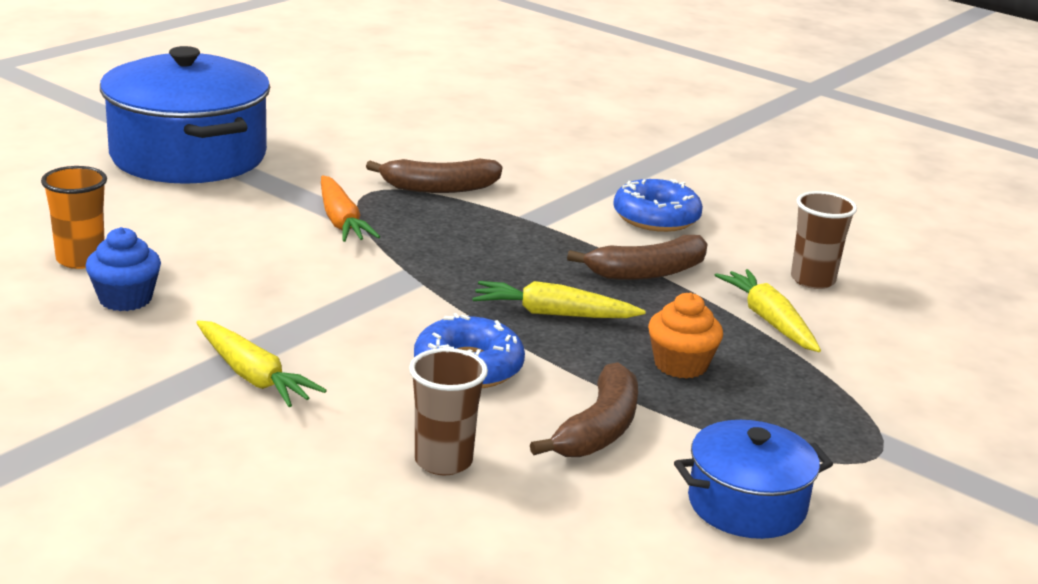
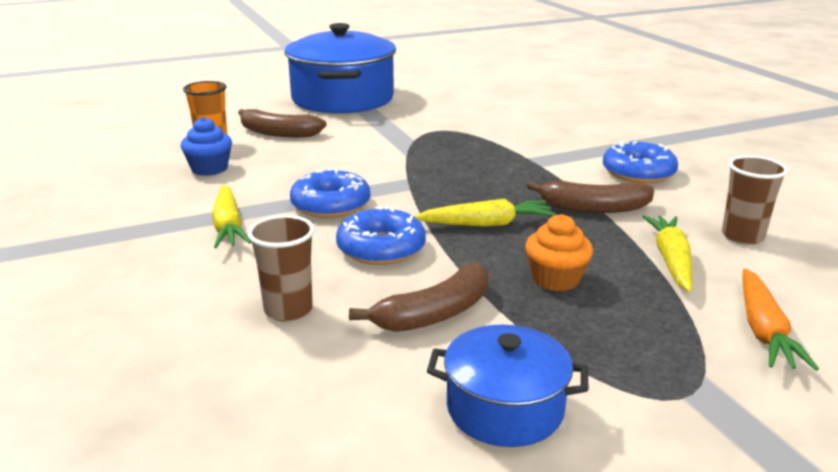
camera: 30 degrees right, 0 degrees up
(341, 221) = (396, 144): orange carrot -> orange carrot (763, 330)
(349, 322) = (330, 205): none -> blue donut
(439, 188) = (486, 134): brown banana -> brown banana (278, 133)
(553, 314) = (486, 224): yellow carrot -> yellow carrot turned 135 degrees clockwise

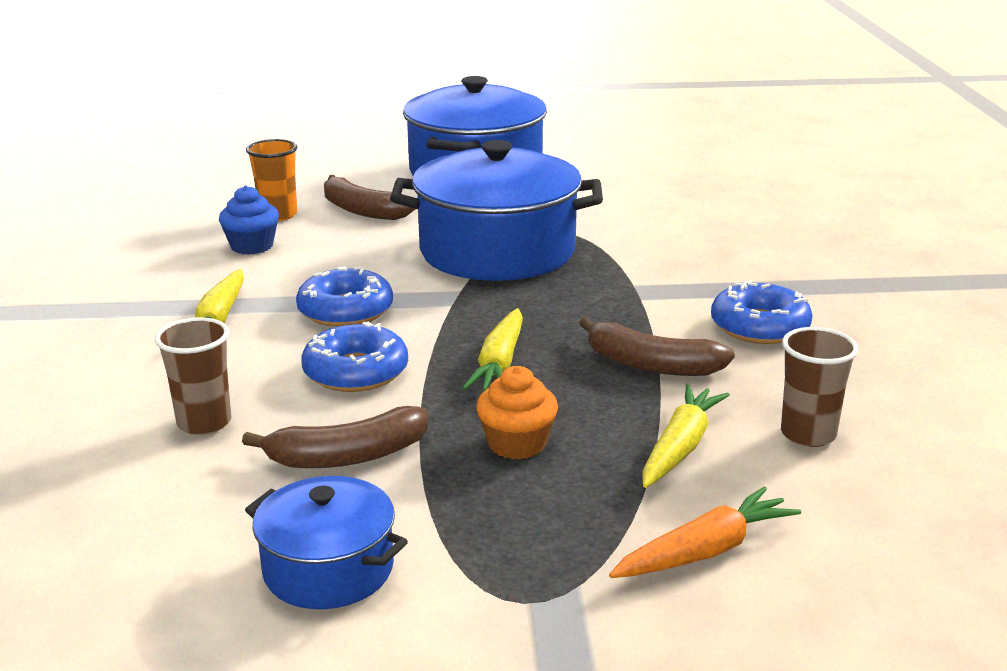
camera: 20 degrees right, 0 degrees up
(409, 148) = (497, 251): none -> blue pot
(486, 224) = (499, 363): yellow carrot -> yellow carrot turned 90 degrees clockwise
(763, 330) = (704, 551): orange carrot -> orange carrot turned 150 degrees counterclockwise

